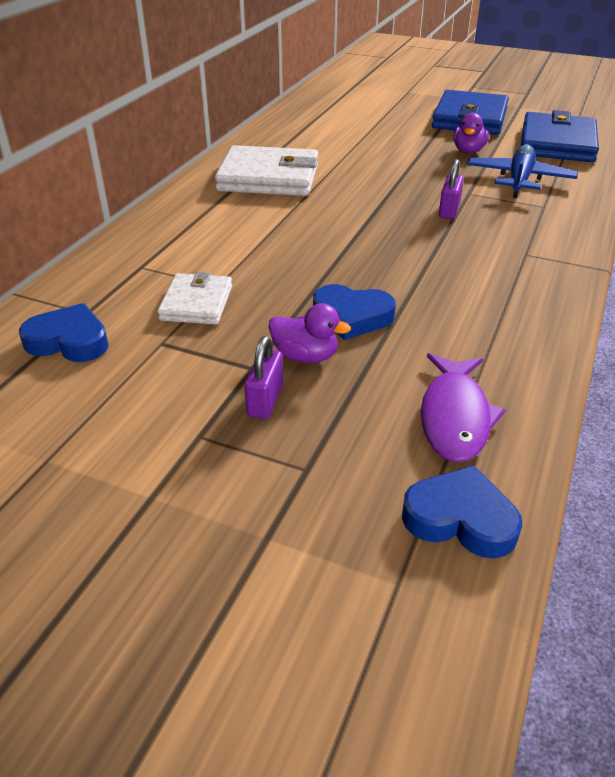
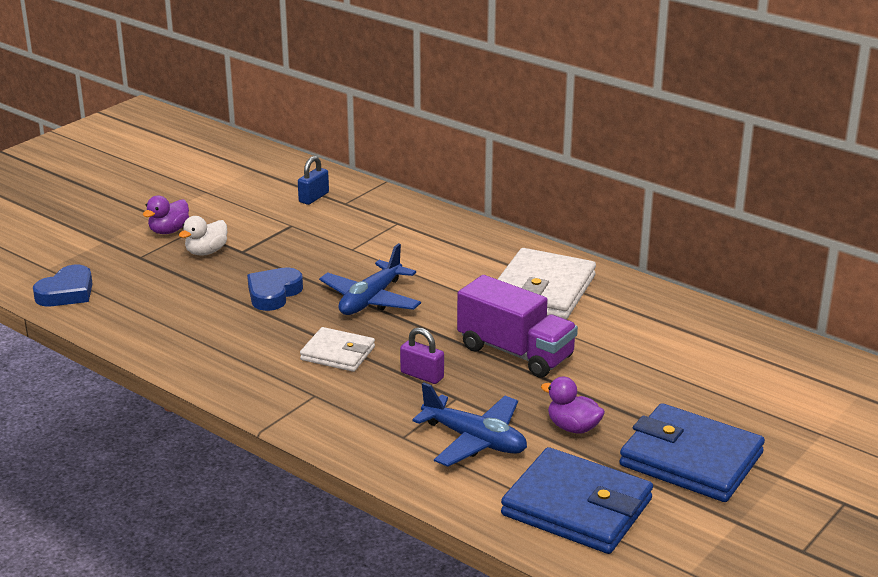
camera: 105 degrees right, 10 degrees down
(69, 341) = (314, 197): blue heart -> blue padlock
(196, 303) = (331, 239): white wallet -> white wallet (338, 353)
(265, 400) = (206, 252): purple padlock -> white duck
(305, 356) = (240, 270): purple duck -> purple duck (169, 231)
(332, 254) = (370, 300): none -> blue plane
(381, 178) = (515, 352): none -> purple truck
(455, 417) = (140, 309): purple fish -> none

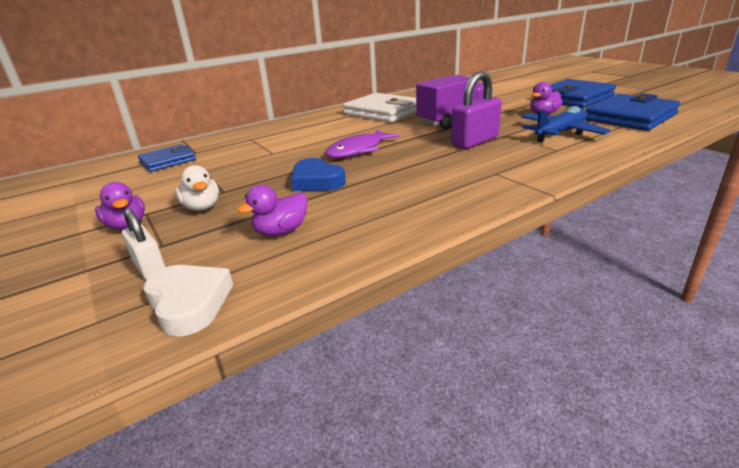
camera: 70 degrees left, 0 degrees up
(67, 292) = (189, 303): blue heart -> white heart
(107, 264) = (150, 268): none -> white padlock
(166, 300) = (281, 231): none -> purple duck
(314, 197) = (168, 161): blue padlock -> blue wallet
(338, 353) = (433, 163): white wallet -> none
(370, 300) = (358, 150): blue plane -> purple fish
(422, 375) = (475, 141): purple padlock -> purple padlock, size x1.64

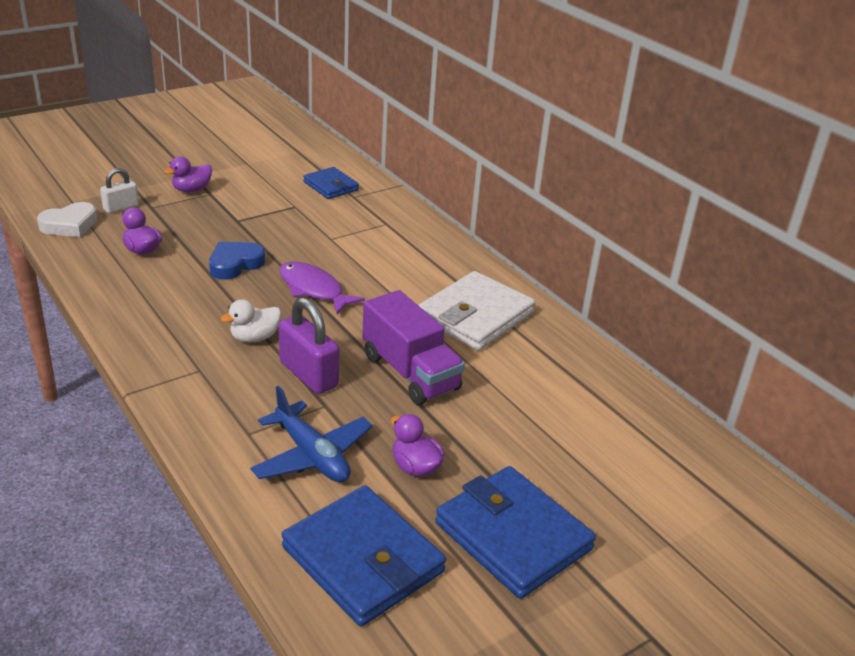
camera: 85 degrees right, 5 degrees up
(202, 207) = (207, 214): white duck -> white duck (254, 338)

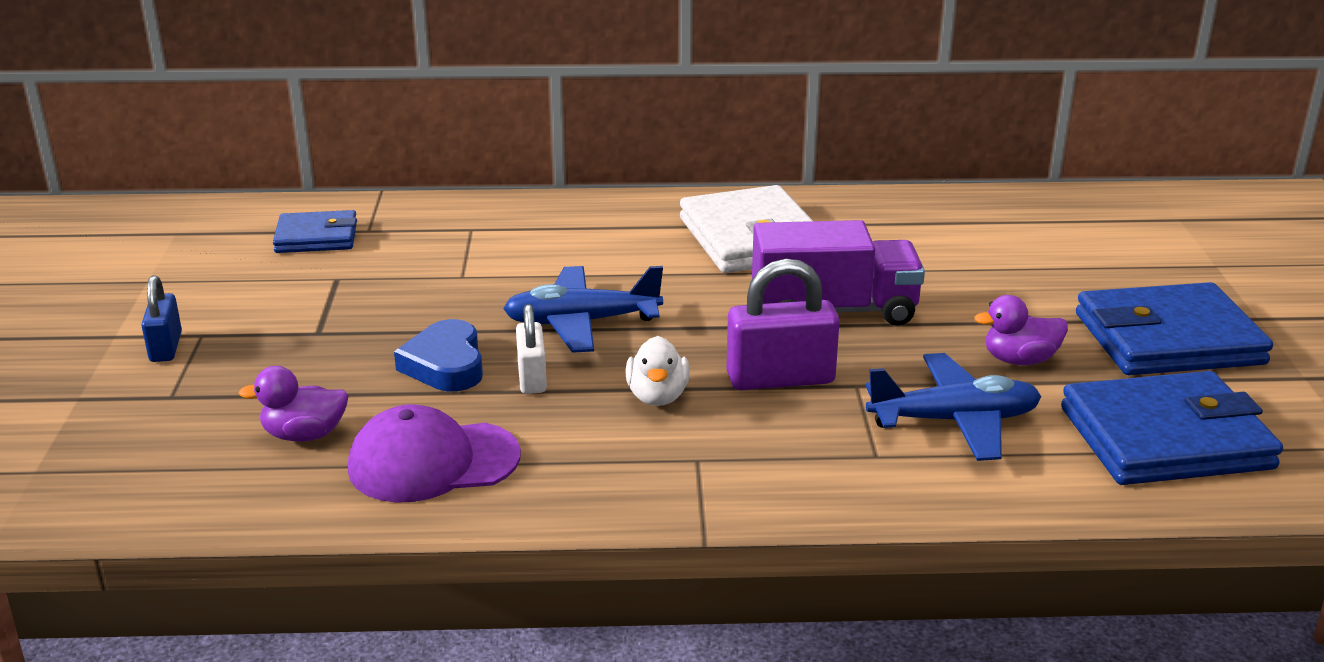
camera: 55 degrees left, 5 degrees down
(70, 225) = (123, 490): white heart -> none
(121, 207) = (132, 425): white padlock -> white padlock (532, 378)
(142, 291) = (433, 462): none -> purple cap
(191, 190) = (166, 347): purple duck -> blue padlock
(313, 289) = (581, 323): purple fish -> blue plane

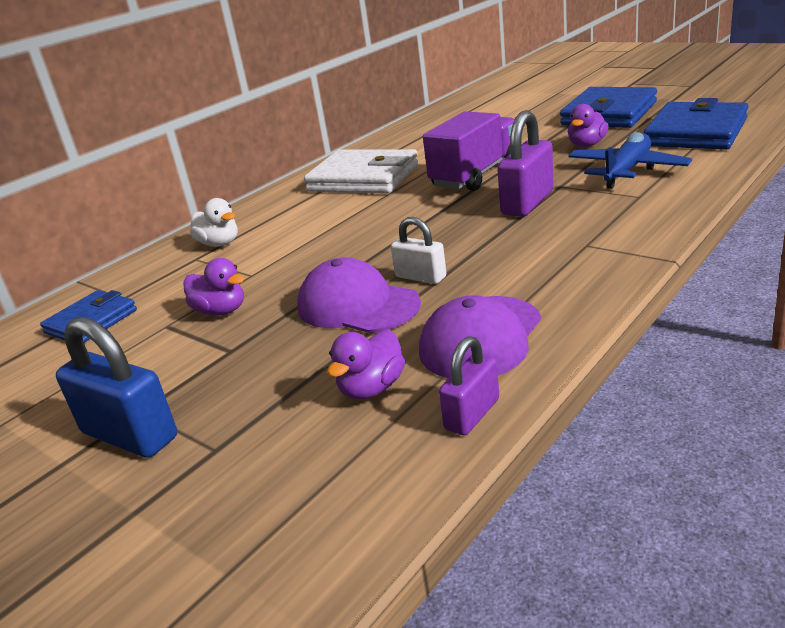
camera: 45 degrees left, 0 degrees up
(166, 347) = (130, 435): blue padlock -> blue padlock, size x1.64
(297, 505) = (472, 414): none -> purple padlock
(381, 294) = (221, 311): none -> purple duck
(445, 364) = (357, 305): blue heart -> purple cap
(581, 323) = (377, 246): blue plane -> none
(657, 396) = (500, 241): white duck -> white duck (219, 244)

